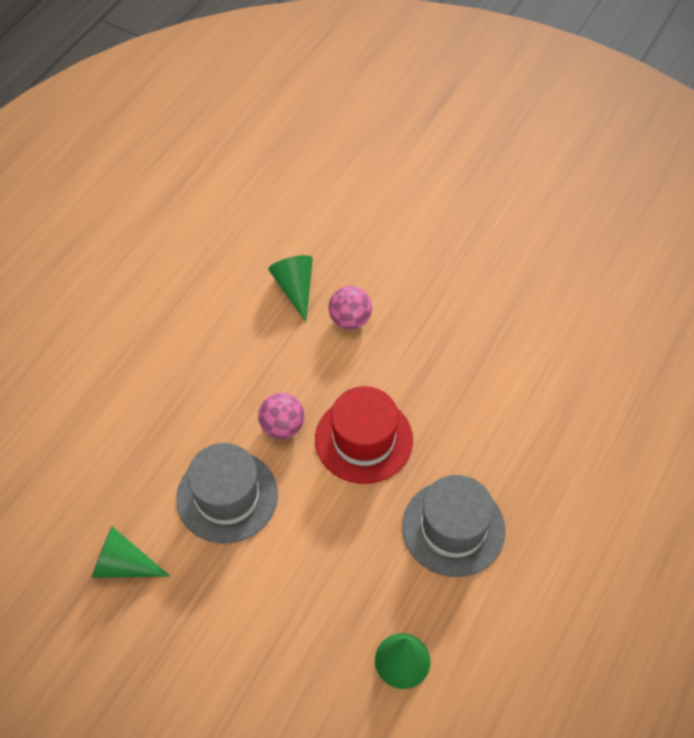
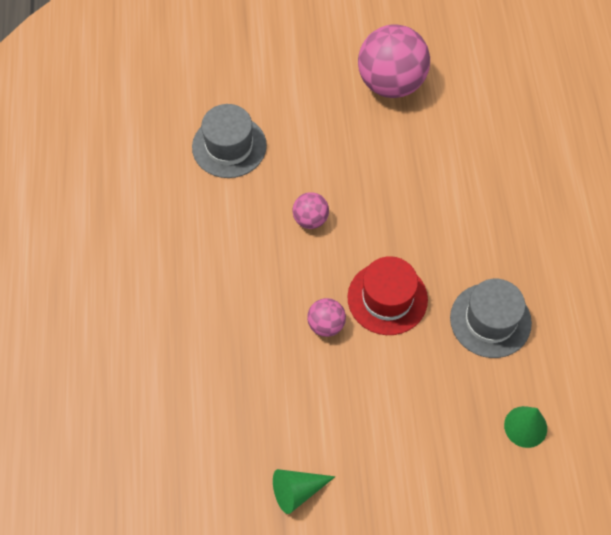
camera: 35 degrees left, 5 degrees up
(227, 496) = (328, 397): grey hat -> grey hat (229, 146)
(295, 288) = (253, 220): green cone -> none
(538, 238) = (391, 83): none -> pink ball

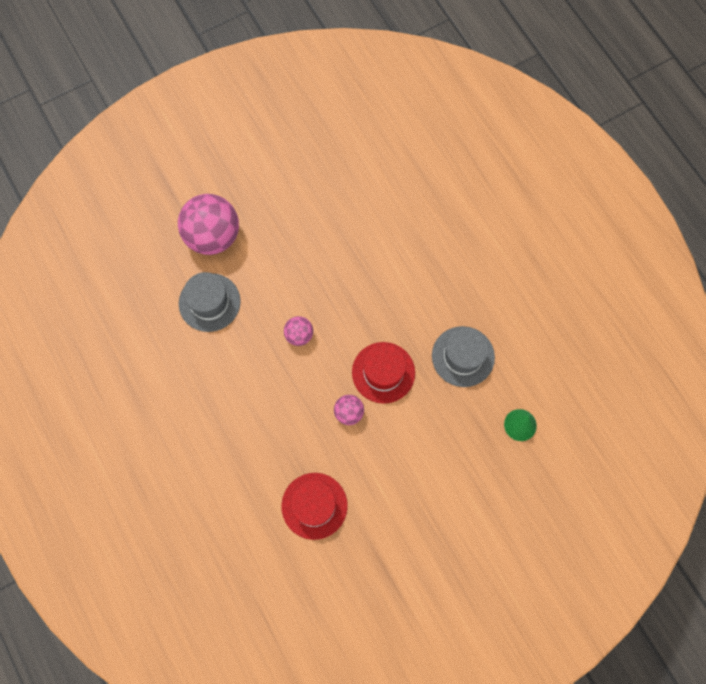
camera: 25 degrees left, 10 degrees up
(236, 408) = (314, 506): none -> red hat
(297, 491) = (386, 545): green cone -> none
(391, 83) = (308, 196): pink ball -> pink ball (213, 236)

